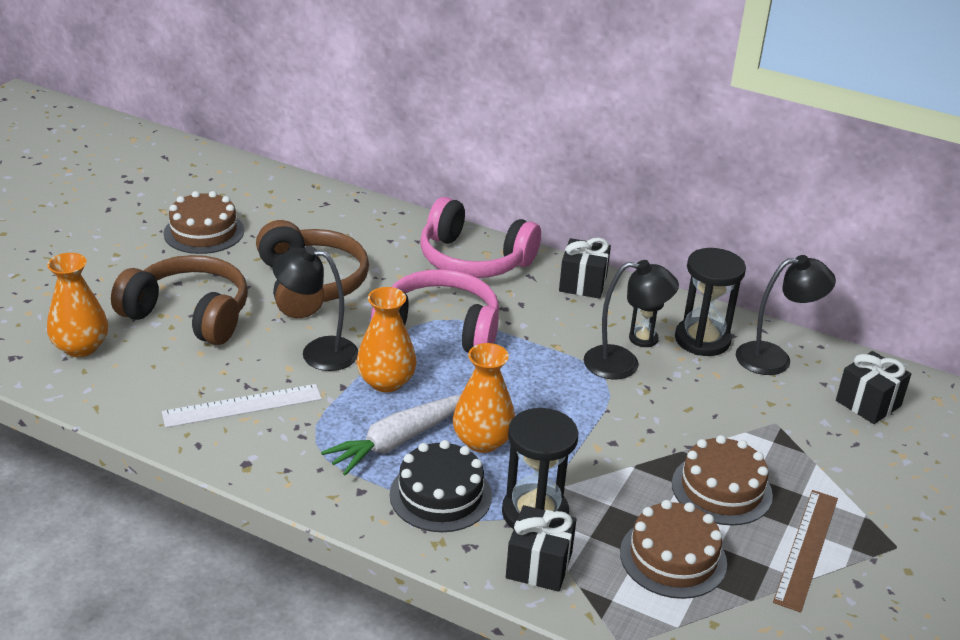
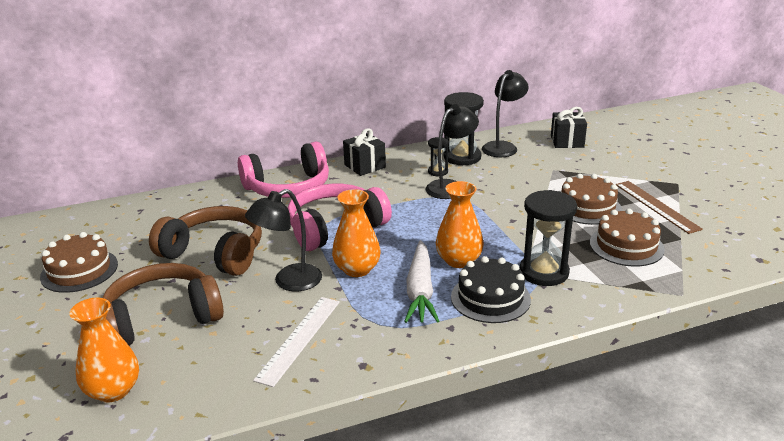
camera: 45 degrees left, 5 degrees down
(539, 565) = (590, 291): black gift -> none

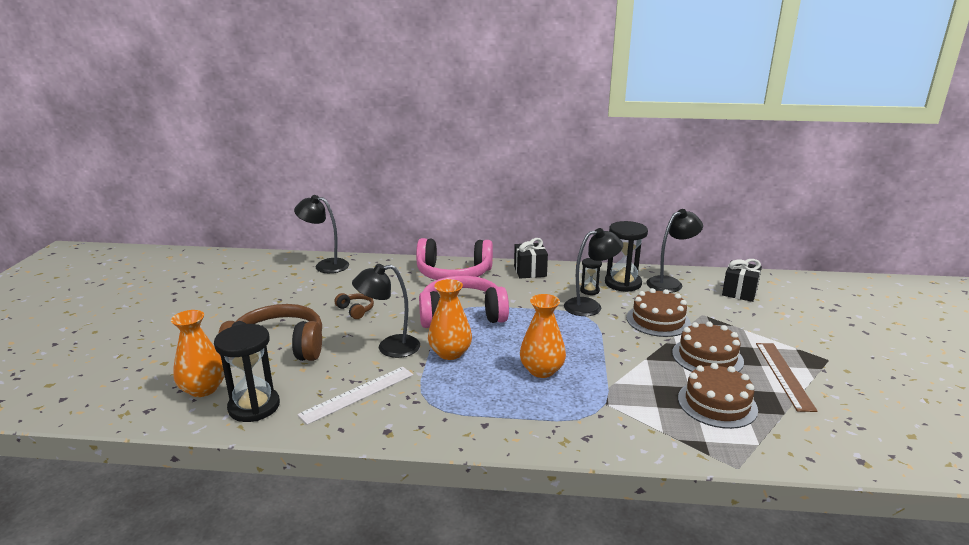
camera: 25 degrees right, 5 degrees down
(79, 270) = (257, 297): brown cake -> brown cake (658, 320)
(131, 213) = (325, 265): none -> black lamp
(215, 253) = (355, 310): brown headphones -> brown headphones, size x0.43
(420, 291) = (486, 386): white carrot -> none
(490, 298) = (541, 411): black cake -> none
(544, 272) = (611, 403): black hourglass -> black hourglass (254, 407)

